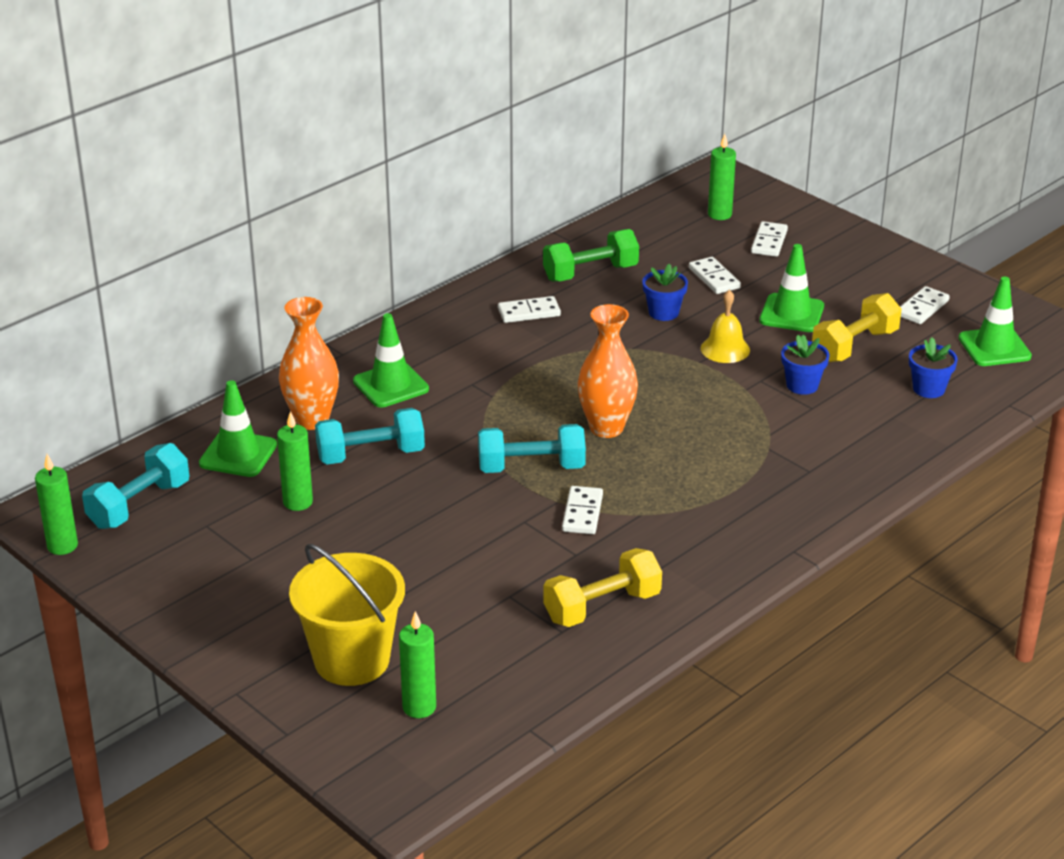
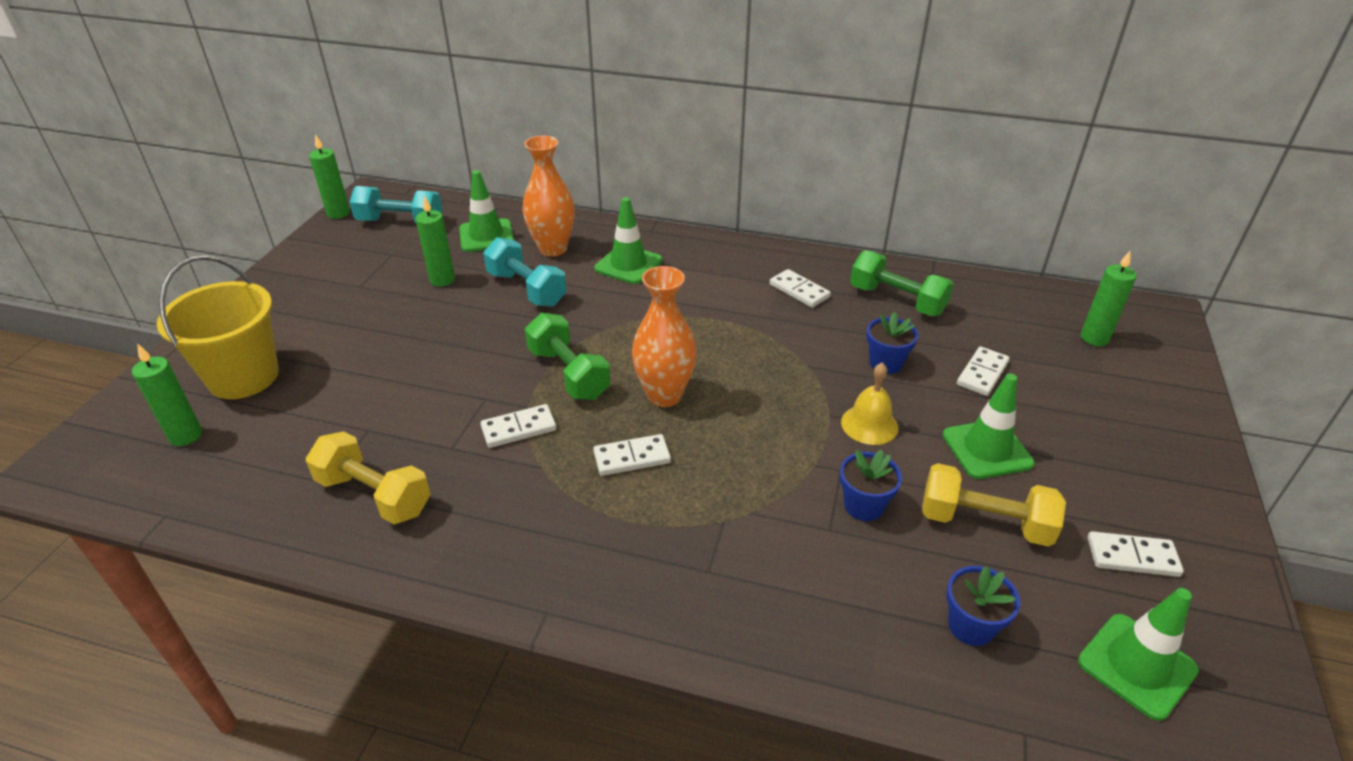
camera: 60 degrees right, 5 degrees up
(531, 467) = (569, 374): turquoise dumbbell -> green dumbbell
(769, 242) = (1094, 386): white domino -> white domino (632, 458)

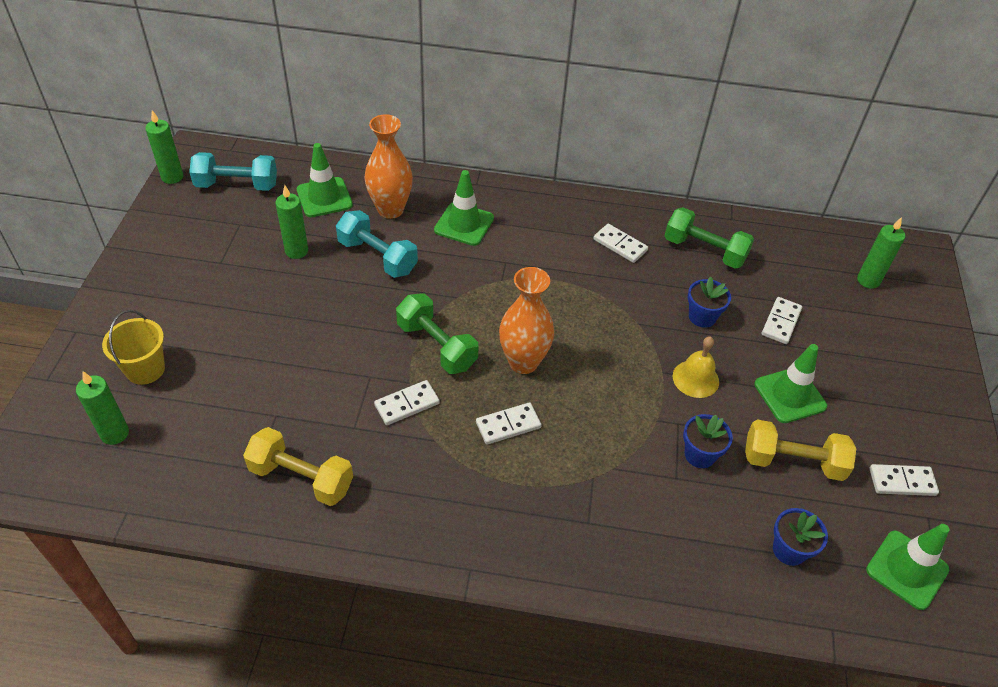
camera: 10 degrees left, 10 degrees up
(243, 377) = (145, 369): yellow bucket -> yellow bucket, size x0.63

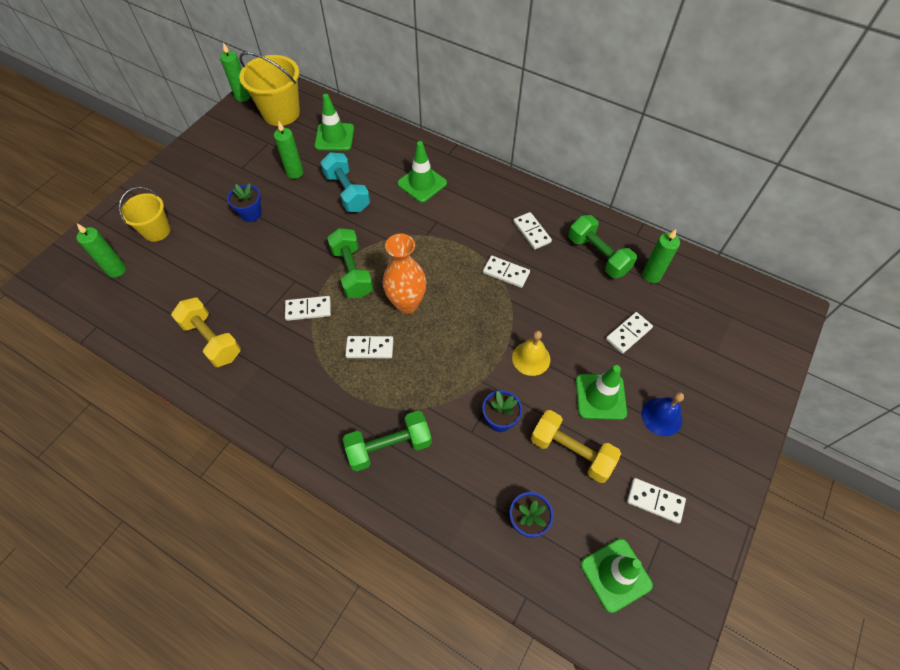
camera: 25 degrees right, 10 degrees up
(237, 185) = (281, 113): turquoise dumbbell -> yellow bucket
(390, 209) = (375, 158): orange vase -> none
(594, 526) = (389, 446): none -> green dumbbell
(616, 296) = (506, 273): none -> white domino
(702, 317) = (565, 309): blue flower pot -> blue flower pot (251, 214)
(860, 395) = (661, 416): none -> blue bell
(868, 280) = (726, 321): green candle -> green candle (651, 275)

